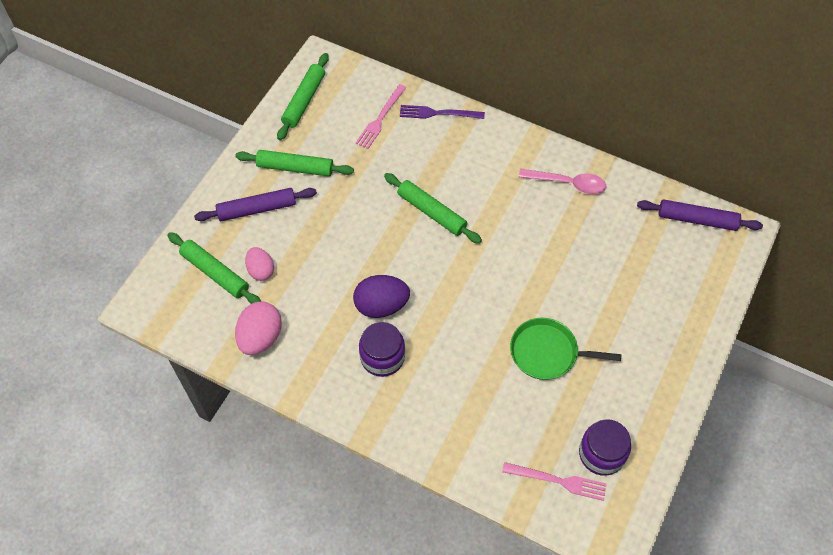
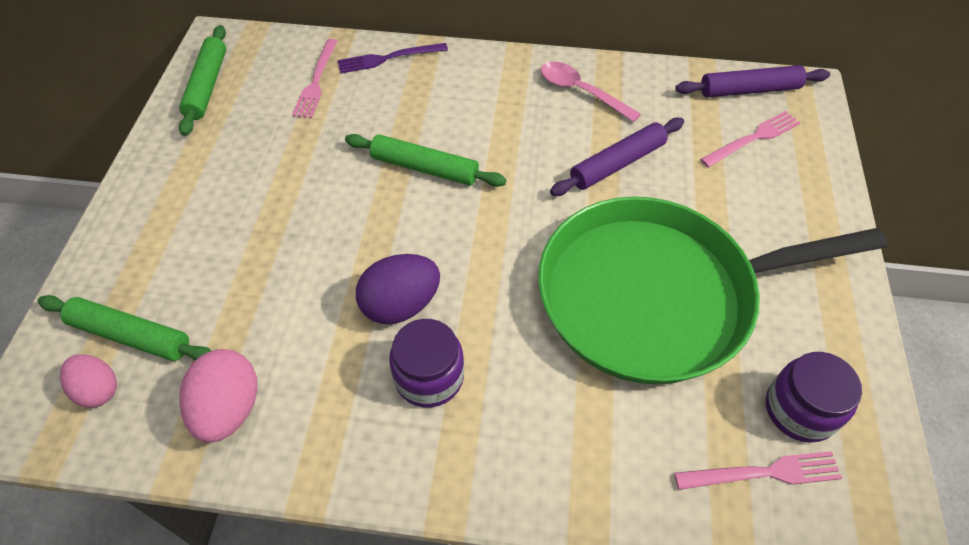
camera: 20 degrees left, 5 degrees down
(257, 209) = (175, 230): purple rolling pin -> purple rolling pin (617, 164)
(261, 270) = (203, 310): pink egg -> pink egg (98, 390)
(295, 168) = (218, 165): green rolling pin -> none
(547, 352) = (656, 295): green pan -> green pan, size x2.15
(568, 183) = (581, 92): pink spoon -> pink spoon turned 135 degrees counterclockwise
(677, 260) = (753, 138): none -> pink fork

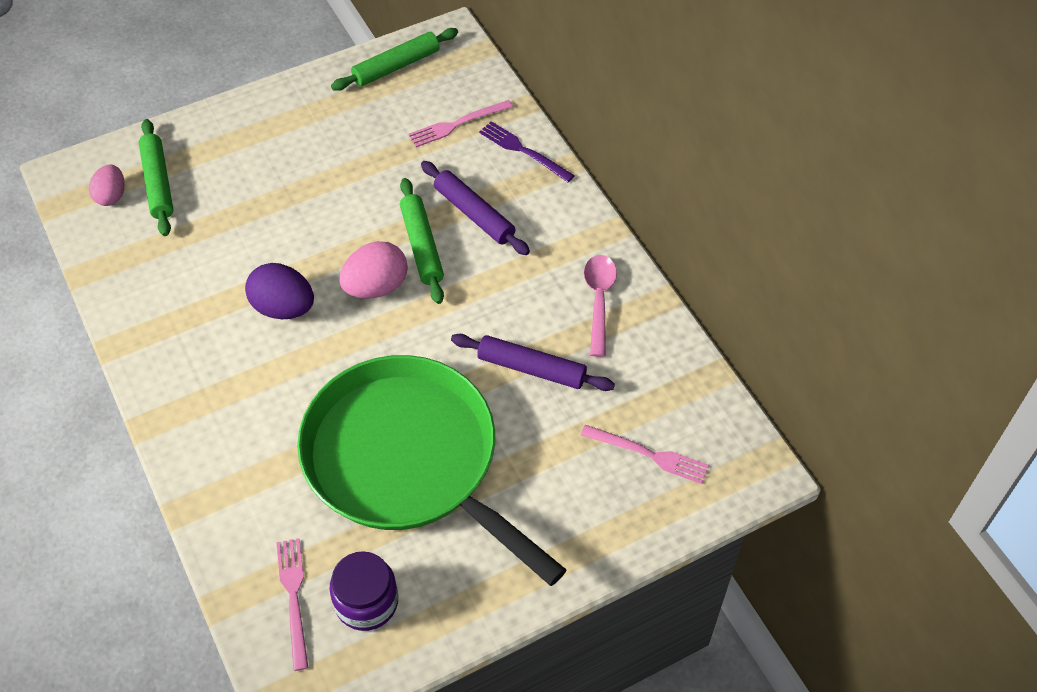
camera: 55 degrees right, 0 degrees up
(229, 409) = (142, 268): pink egg -> pink egg (376, 287)
(429, 377) = (237, 358): purple jar -> none
(749, 90) = (715, 425): purple rolling pin -> purple rolling pin (474, 214)
(763, 473) = (294, 598): pink fork -> pink fork turned 150 degrees counterclockwise

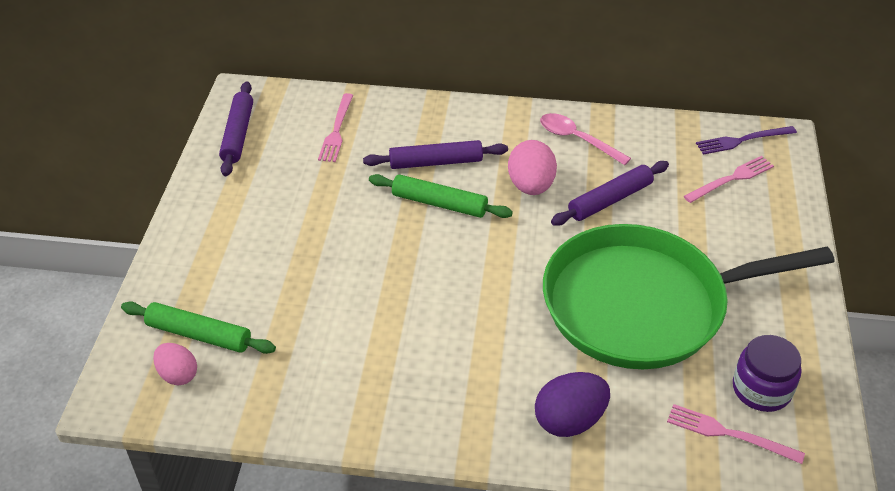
camera: 55 degrees left, 10 degrees down
(283, 308) = (425, 312): purple egg -> purple egg (569, 420)
(376, 287) = (456, 247): pink egg -> pink egg (531, 186)
(396, 66) = (238, 134): green rolling pin -> purple rolling pin
(523, 151) = (400, 110): purple fork -> purple fork (742, 140)

